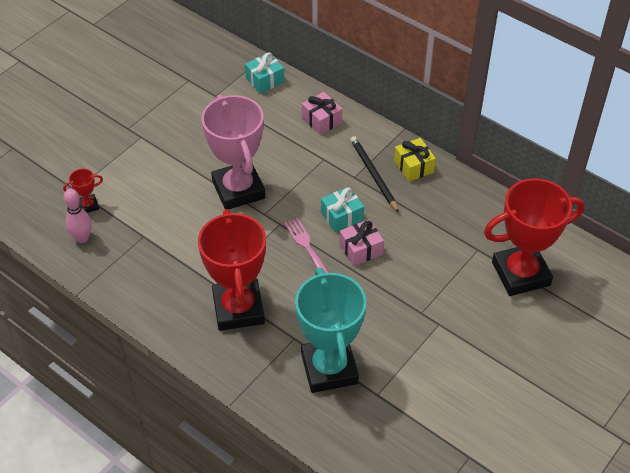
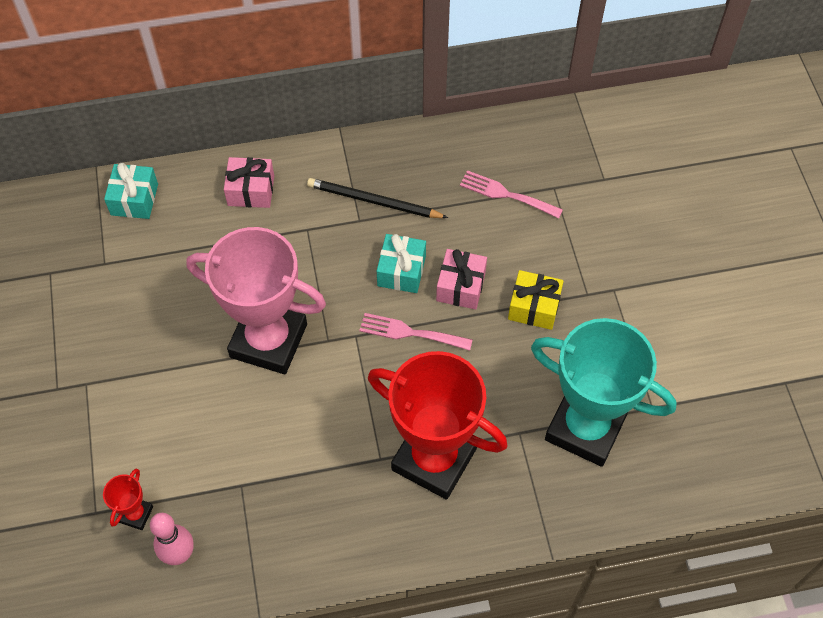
camera: 50 degrees left, 10 degrees up
(413, 166) = (398, 159): yellow gift -> yellow gift (534, 307)
(446, 230) = (506, 194): none -> pink fork
(521, 274) = (614, 176): red trophy -> none

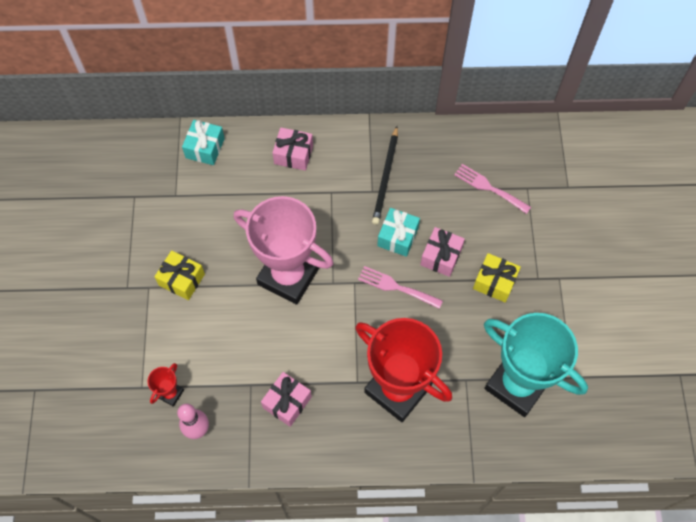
camera: 10 degrees right, 5 degrees up
(129, 367) = (182, 279): none -> yellow gift
(293, 499) = (287, 402): none -> pink gift
(373, 201) = (385, 177): black pencil -> black pencil turned 105 degrees counterclockwise

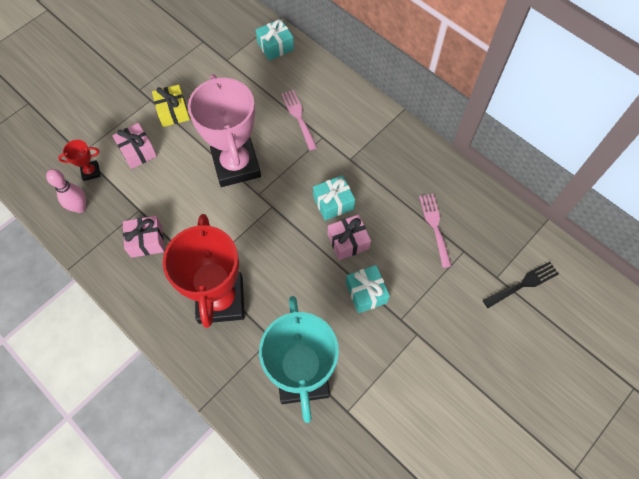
camera: 45 degrees right, 0 degrees up
(293, 154) = (325, 94): pink gift -> pink gift (137, 151)
(385, 177) = (369, 158): black pencil -> none
(396, 287) = (295, 234): pink fork -> pink fork (298, 117)
(494, 282) = (366, 293): yellow gift -> turquoise gift
(589, 175) = (523, 284): none -> black fork

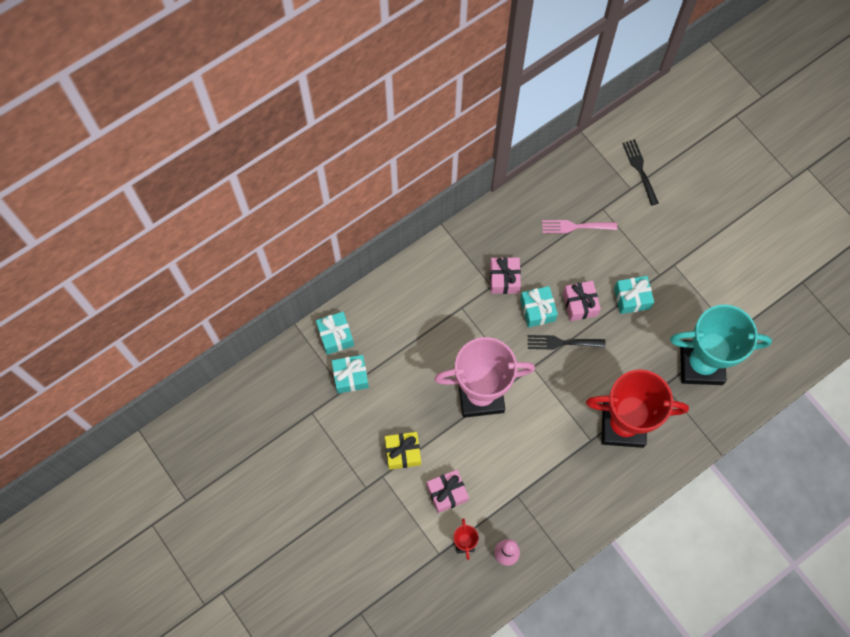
camera: 80 degrees left, 5 degrees up
(146, 241) = (553, 490): pink gift -> pink gift (504, 279)
(239, 63) = (351, 377): none -> turquoise gift
(298, 117) = (433, 326): pink fork -> none
(302, 230) = (562, 342): none -> black fork

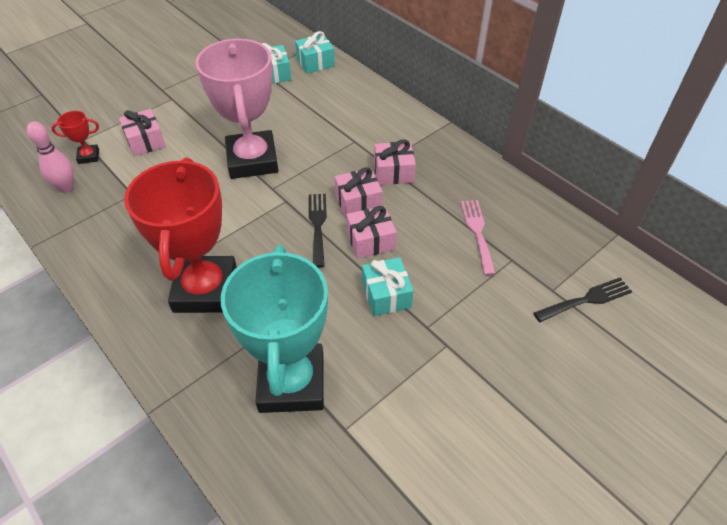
camera: 85 degrees right, 20 degrees down
(403, 453) = (193, 110): yellow gift -> none
(537, 310) = (358, 202): turquoise gift -> pink gift

